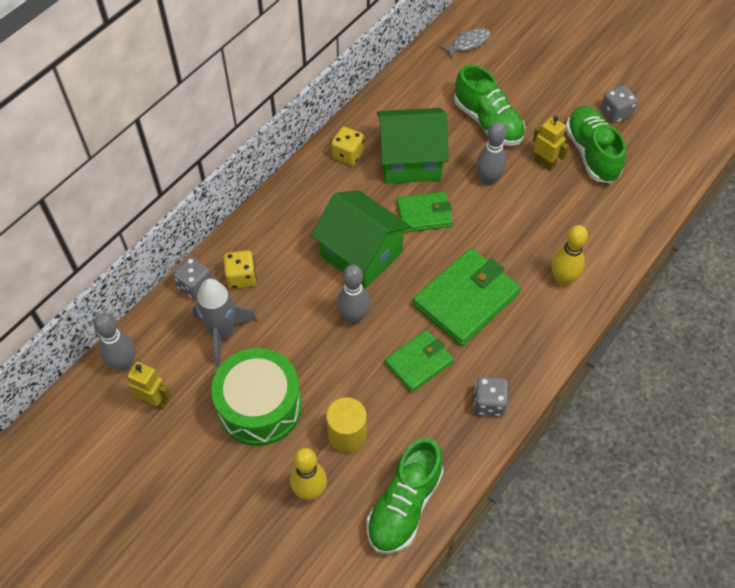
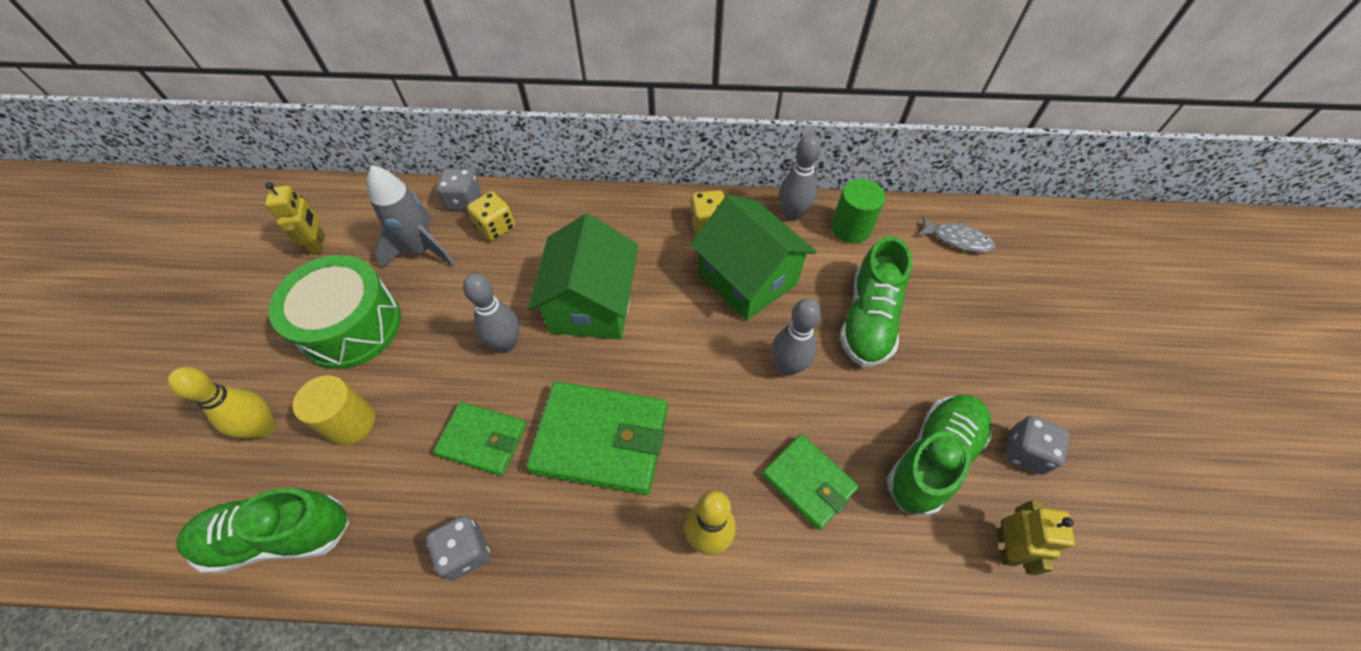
camera: 55 degrees right, 0 degrees up
(124, 363) = (350, 201): grey bowling pin -> grey bowling pin (792, 214)
(416, 86) = (850, 228): none -> green cylinder
(424, 214) = (687, 331): green wallet -> green wallet (808, 482)
(544, 163) = (866, 412): yellow robot -> yellow robot (1006, 547)

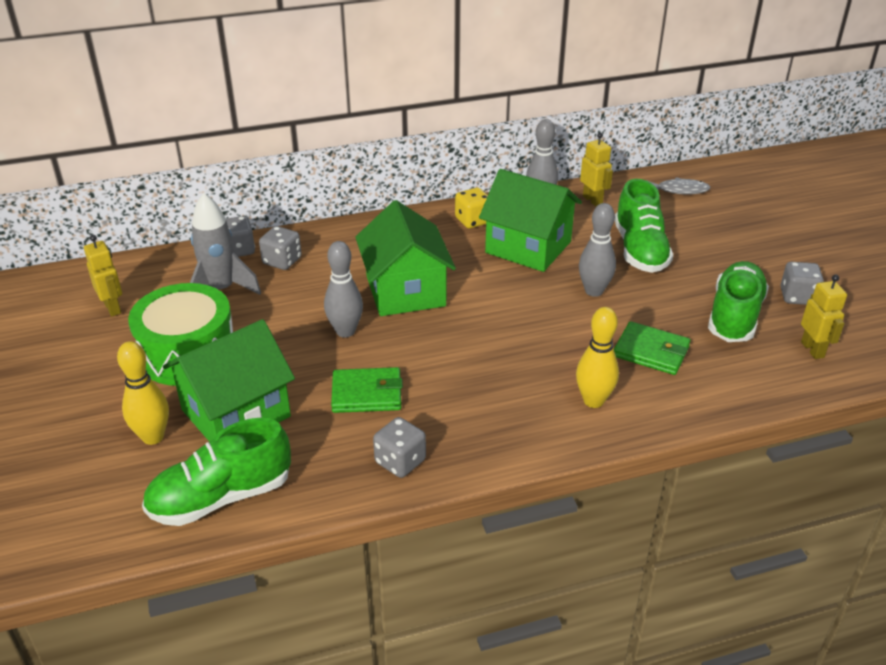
camera: 20 degrees left, 20 degrees down
(351, 422) = (236, 413): yellow cylinder -> green house
(496, 227) = (282, 261): yellow dice -> grey dice
(601, 440) = (469, 369): green wallet -> none
(850, 228) = (592, 200): green cylinder -> yellow robot

